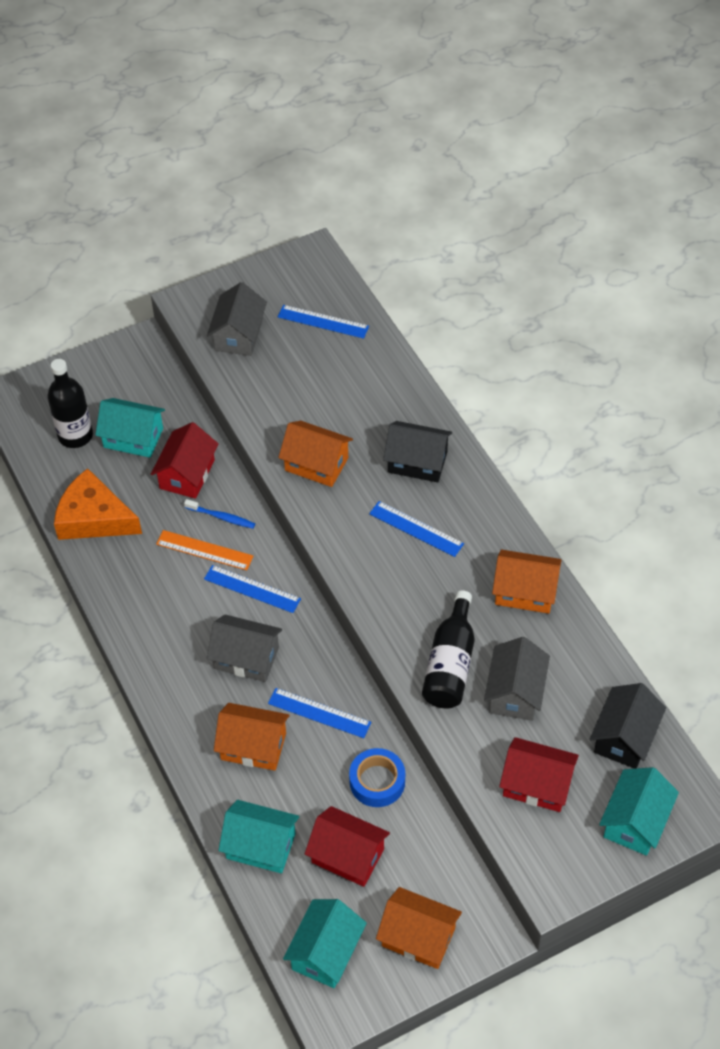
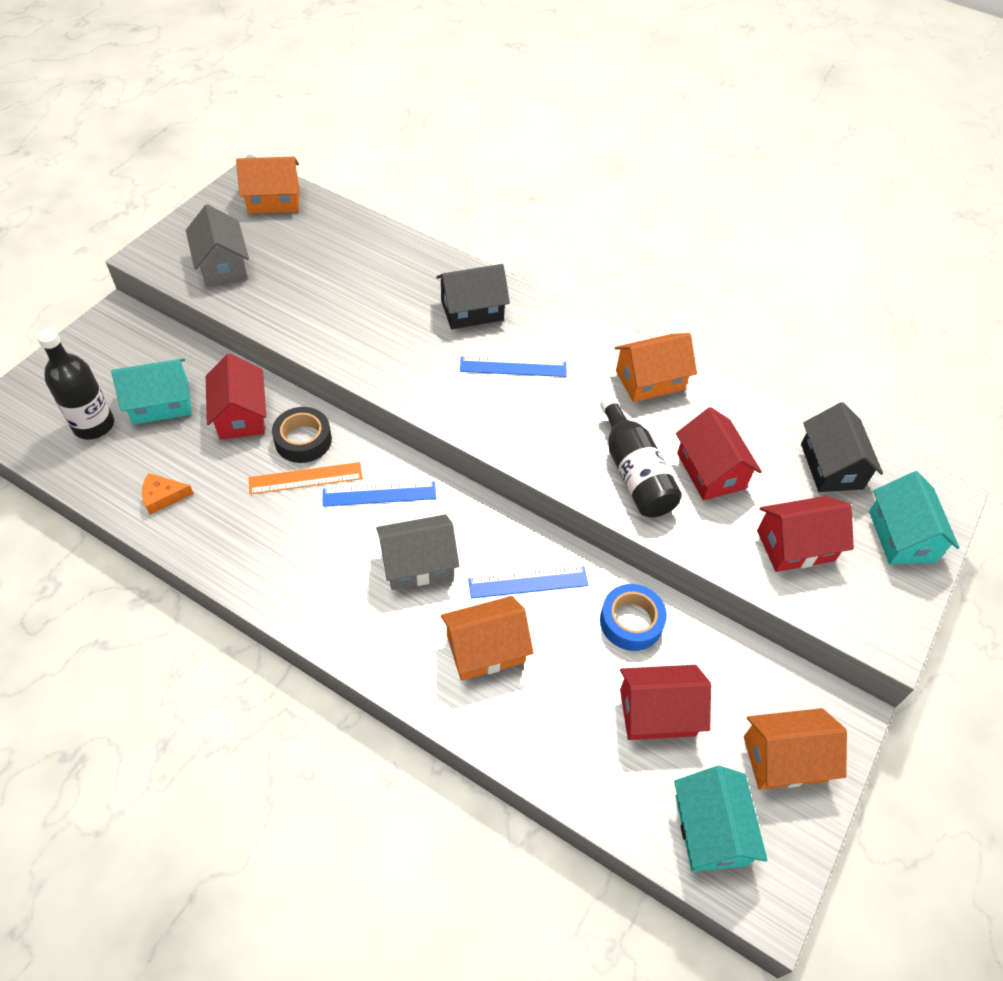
camera: 35 degrees left, 0 degrees up
(93, 518) = (163, 496): orange cheese -> orange cheese, size x0.47
(221, 517) = (303, 440): blue toothbrush -> black tape
(260, 846) = (564, 751): turquoise house -> none
(316, 464) = (378, 348): orange house -> orange house (274, 200)
(323, 321) = (300, 227): blue ruler -> none
(515, 692) = (710, 471): grey house -> red house

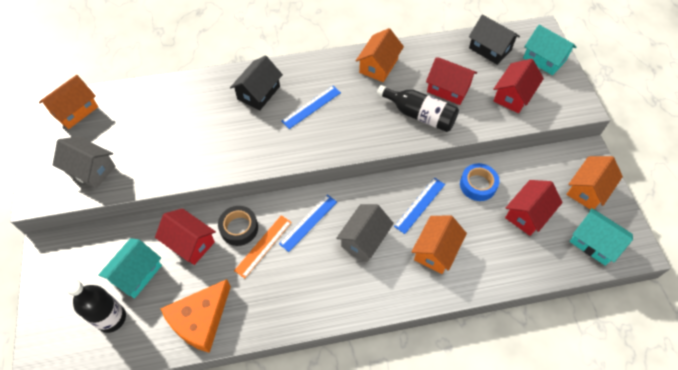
camera: 40 degrees left, 5 degrees up
(163, 496) = (200, 320): orange cheese -> orange cheese, size x2.12

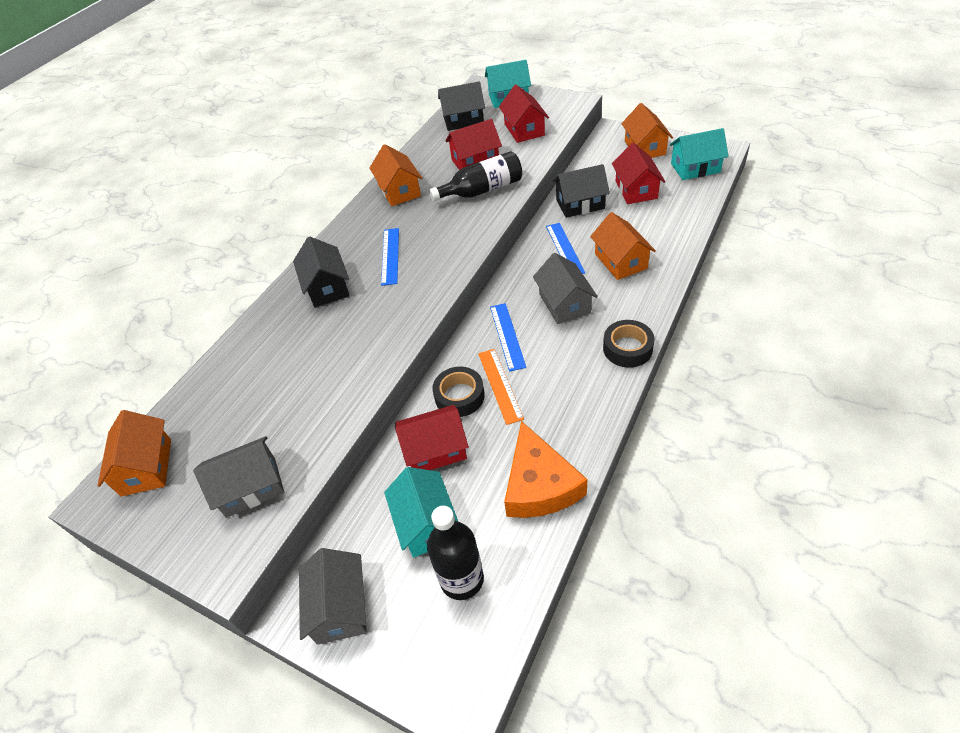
camera: 45 degrees left, 10 degrees down
(62, 267) = (340, 607): none -> grey house
(350, 306) = (627, 348): none -> black tape
(478, 185) = (580, 204): blue tape -> black house

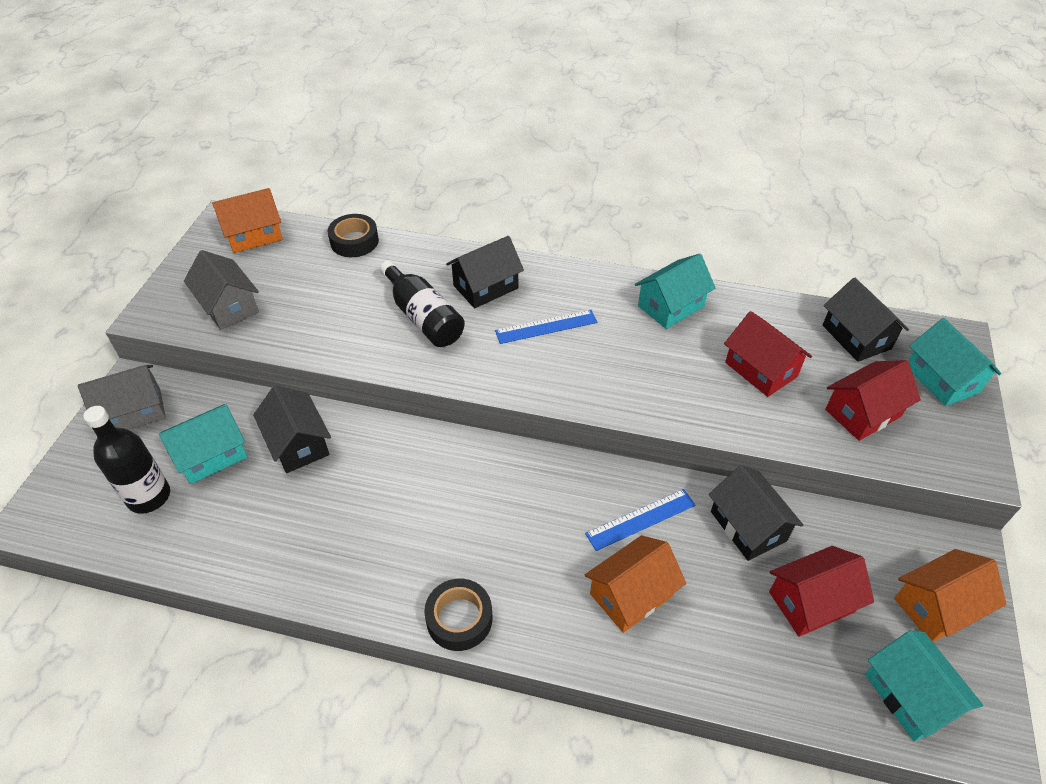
camera: 70 degrees right, 0 degrees up
(399, 190) = (671, 306): orange house -> turquoise house
(435, 450) = (298, 443): red house -> black house
(459, 396) = (370, 450): black tape -> black tape (354, 241)
(482, 190) = (697, 389): black bottle -> black bottle (423, 317)
(500, 385) = (388, 485): orange ruler -> none
(507, 336) = (466, 479): blue ruler -> none
(539, 485) = (251, 546): orange cheese -> none
(564, 303) = (532, 533): grey house -> none

